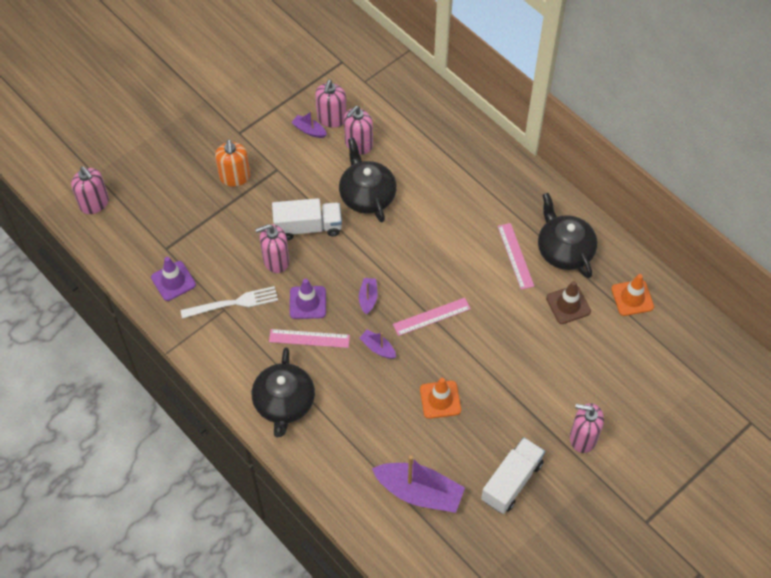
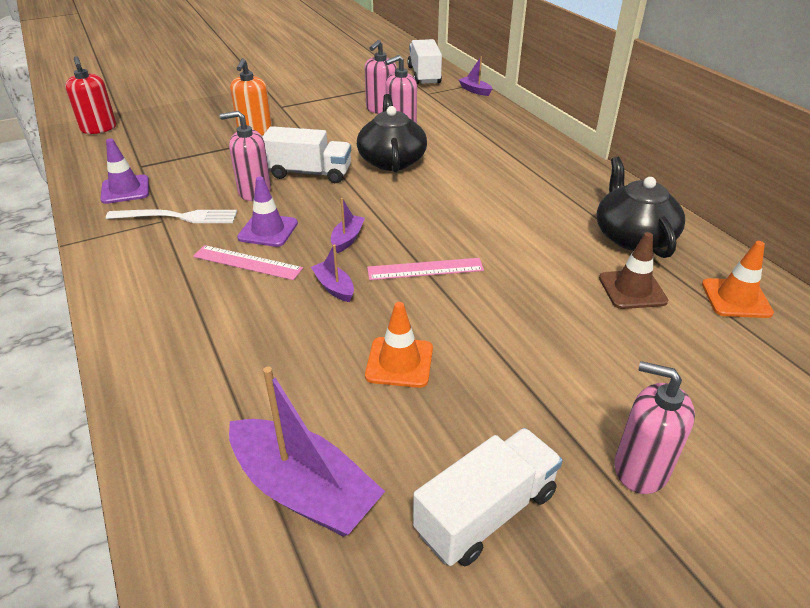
camera: 15 degrees right, 20 degrees down
(94, 203) = (99, 128): pink soap dispenser -> red soap dispenser
(284, 403) = (165, 321): black teapot -> none
(309, 130) = (353, 113): purple boat -> purple boat (475, 90)
(351, 48) = (424, 75): none -> white truck
(515, 256) = (562, 232): pink ruler -> none

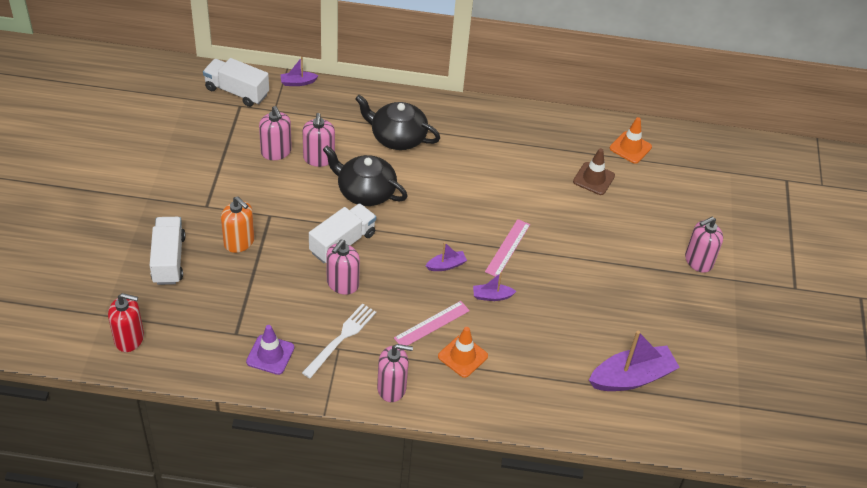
camera: 60 degrees left, 10 degrees up
(126, 272) = (392, 388): none -> pink soap dispenser
(268, 230) = (402, 298): purple traffic cone -> none
(347, 239) = (446, 265): purple boat -> purple boat turned 105 degrees clockwise
(399, 362) = (576, 302): orange traffic cone -> orange traffic cone (462, 356)
(486, 512) = (685, 323): white truck -> white truck (168, 260)
(633, 236) = (552, 143): black teapot -> black teapot (397, 137)

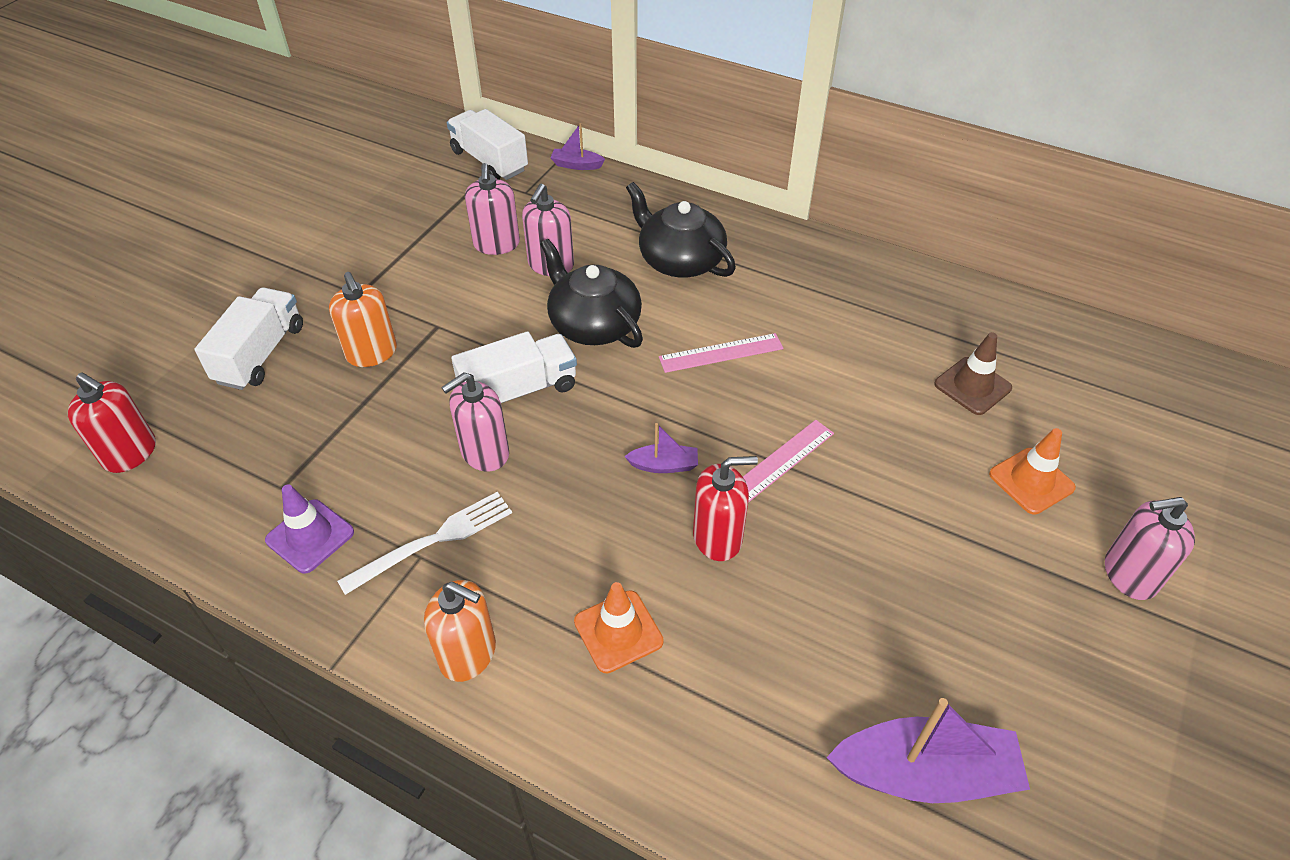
camera: 25 degrees right, 0 degrees up
(392, 388) = (468, 653): pink soap dispenser -> orange soap dispenser
(432, 324) = (593, 558): pink ruler -> pink ruler (721, 353)
(492, 296) = (717, 537): purple boat -> red soap dispenser
(630, 147) = (1054, 352): orange traffic cone -> orange traffic cone (1031, 481)

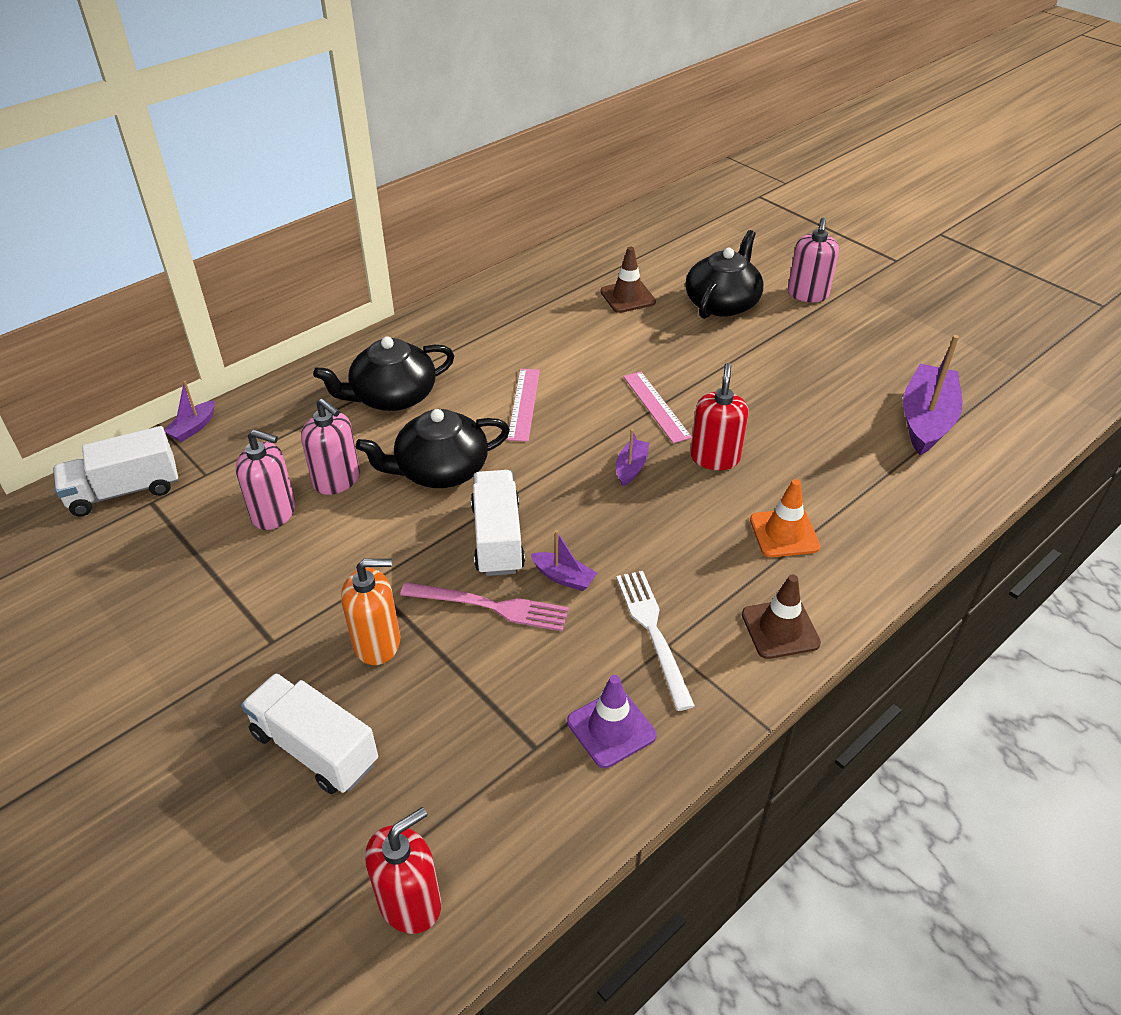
camera: 70 degrees left, 5 degrees down
(432, 410) = (490, 606): none -> pink fork
(468, 653) = (780, 629): orange soap dispenser -> brown traffic cone
(484, 452) = (563, 577): pink soap dispenser -> purple boat
(1031, 481) = (722, 303): orange traffic cone -> black teapot

